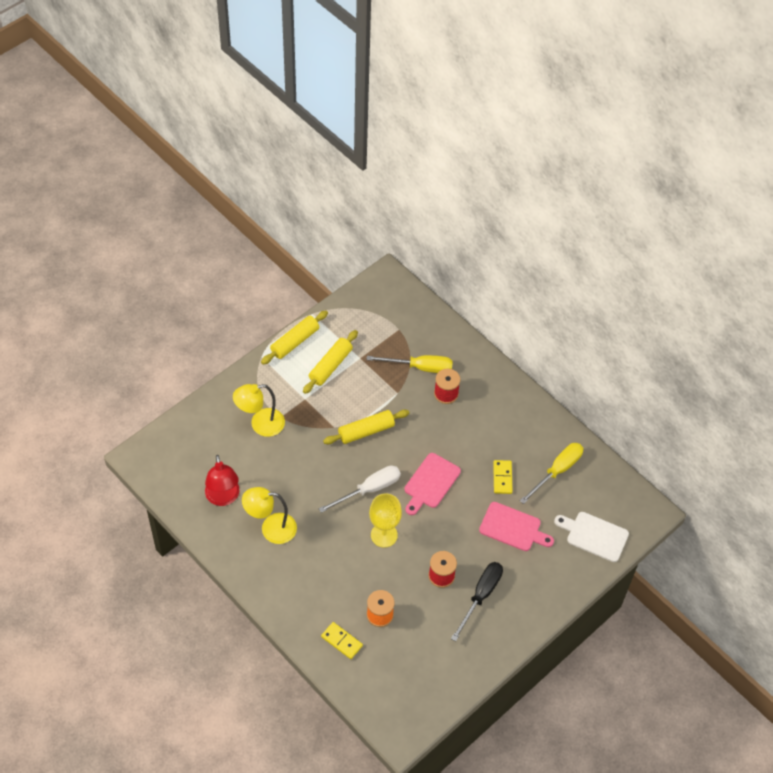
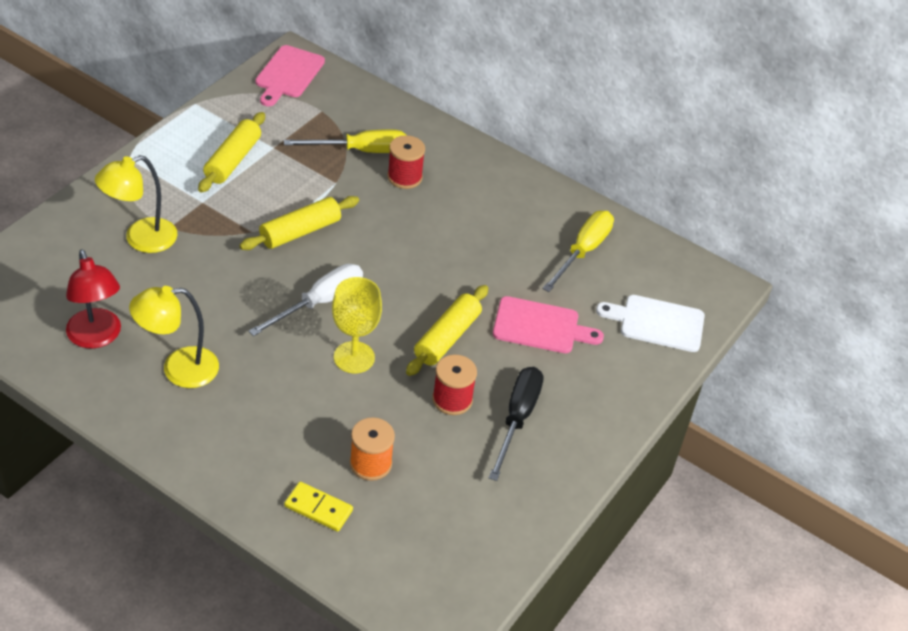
camera: 15 degrees left, 10 degrees down
(295, 341) = (175, 137): yellow rolling pin -> yellow rolling pin (447, 338)
(430, 483) = (408, 284): pink cutting board -> pink cutting board (288, 74)
(502, 478) = (509, 267): yellow domino -> none

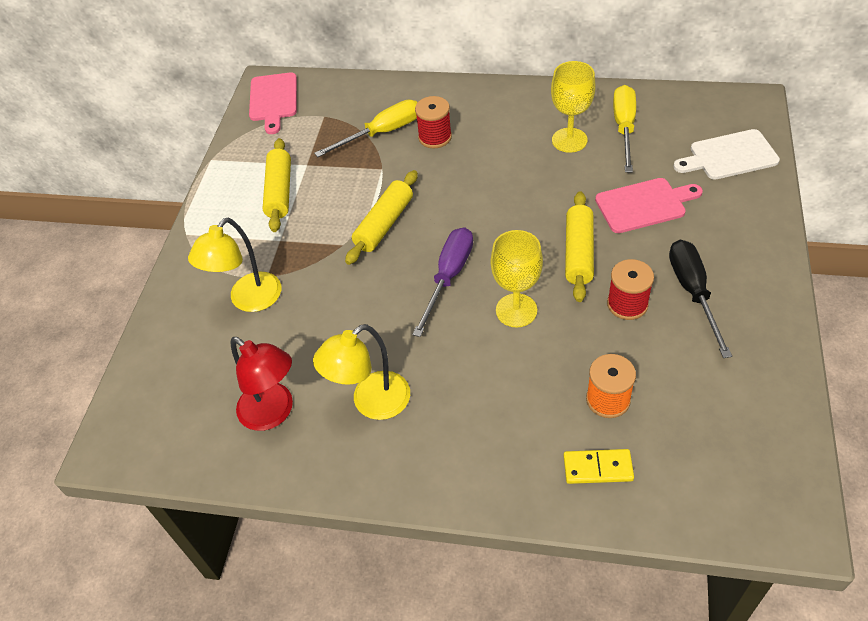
camera: 15 degrees left, 5 degrees up
(319, 302) = (449, 277): white screwdriver -> purple screwdriver
(523, 238) = (569, 140): none -> yellow goblet

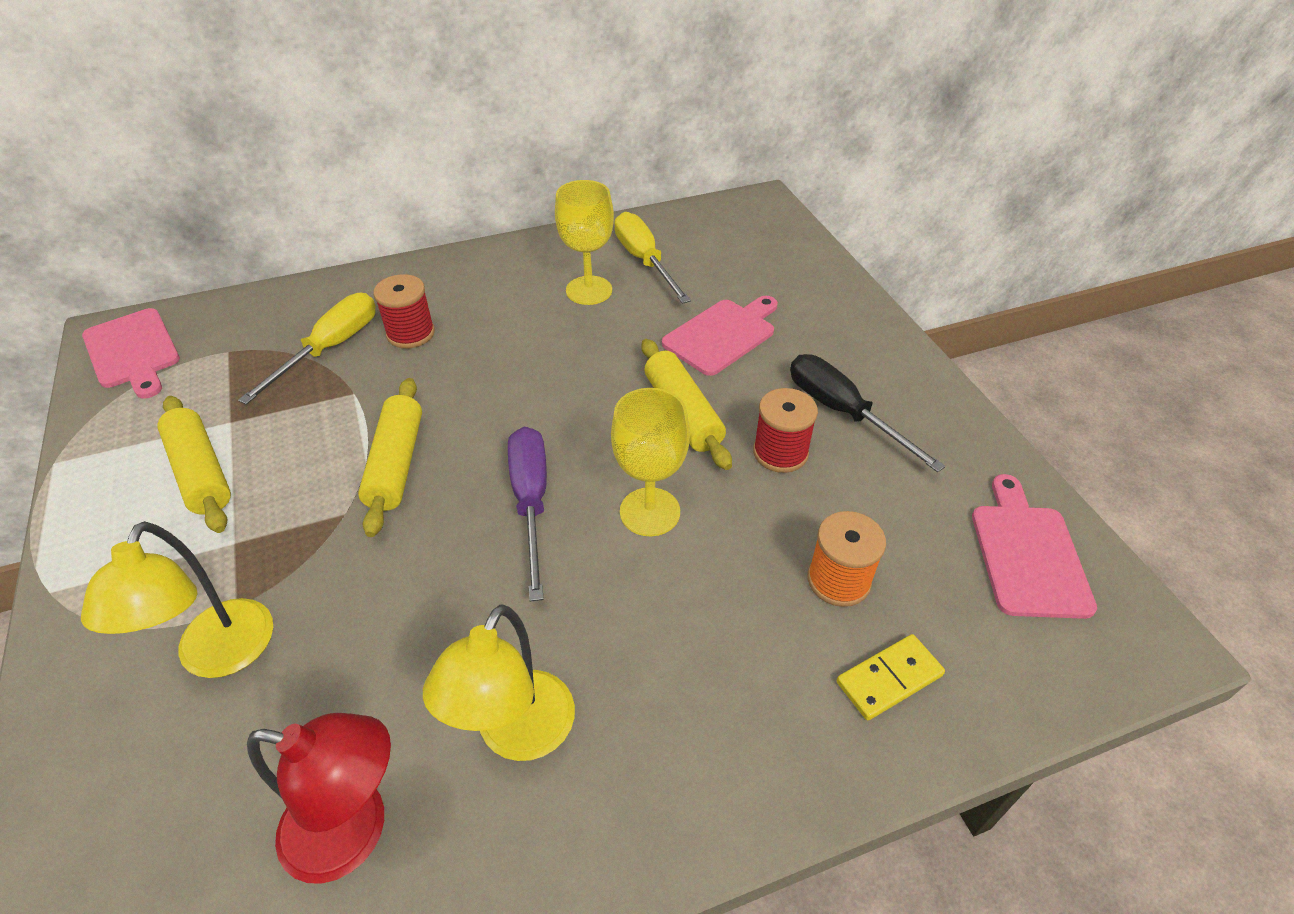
camera: 35 degrees left, 5 degrees down
(729, 156) = (777, 259): white cutting board -> none
(753, 437) = (1027, 554): none -> pink cutting board

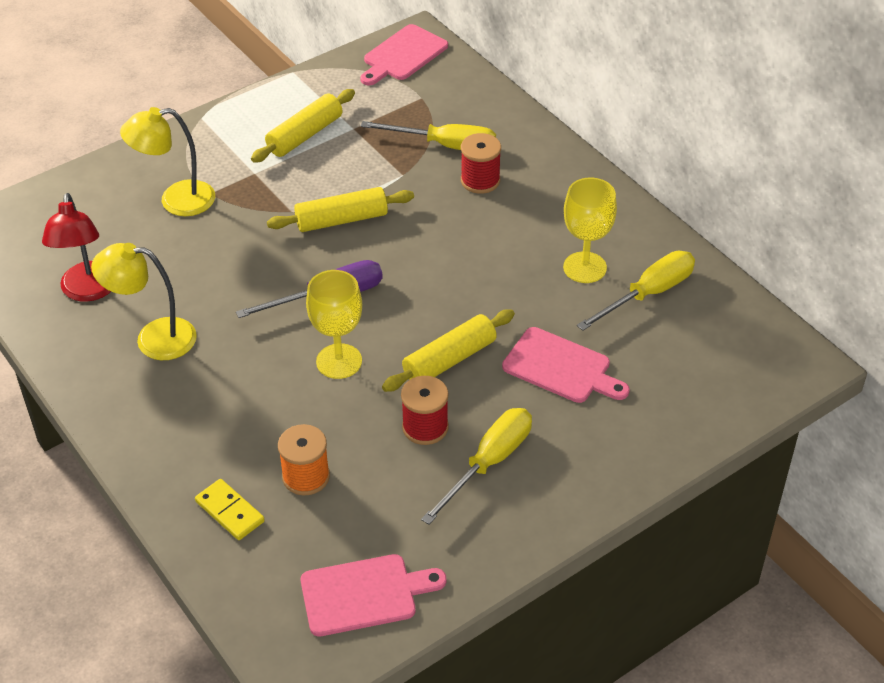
camera: 75 degrees right, 0 degrees up
(843, 412) = (489, 463): black screwdriver -> yellow screwdriver

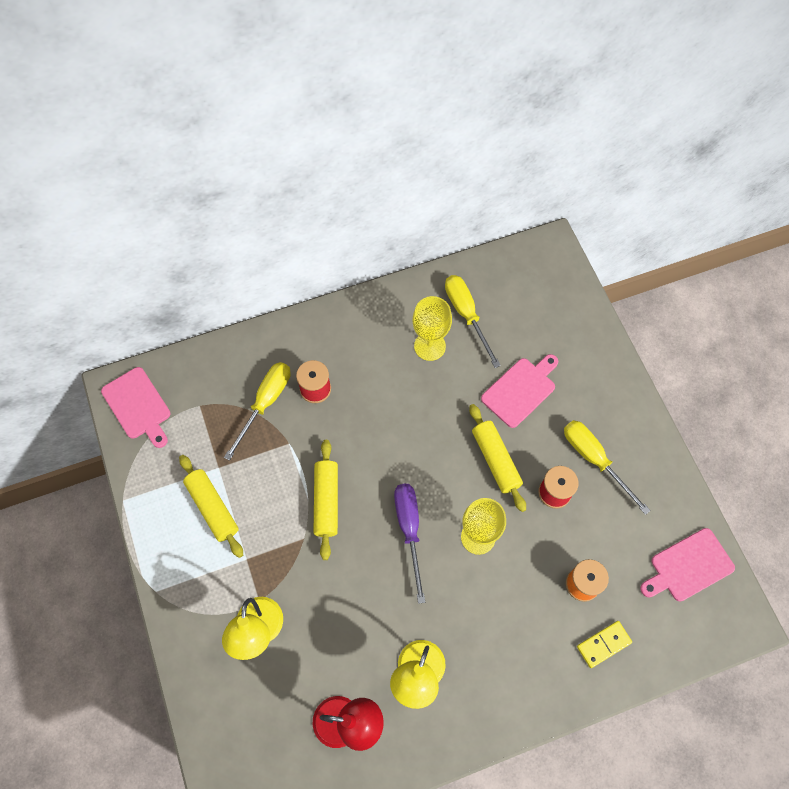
camera: 75 degrees left, 20 degrees up
(364, 594) = (688, 566): pink cutting board -> pink cutting board turned 120 degrees counterclockwise

